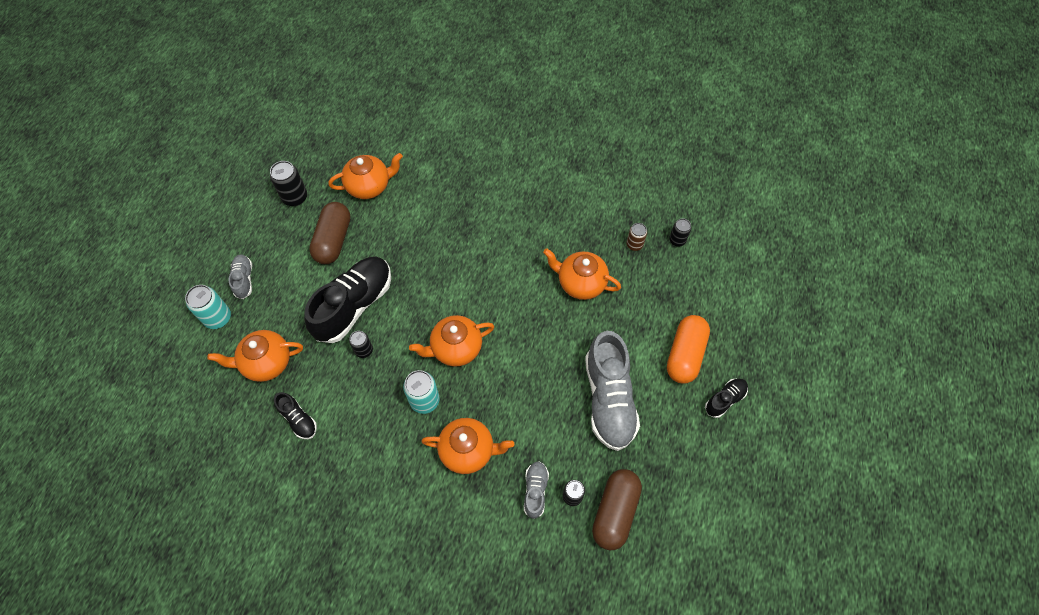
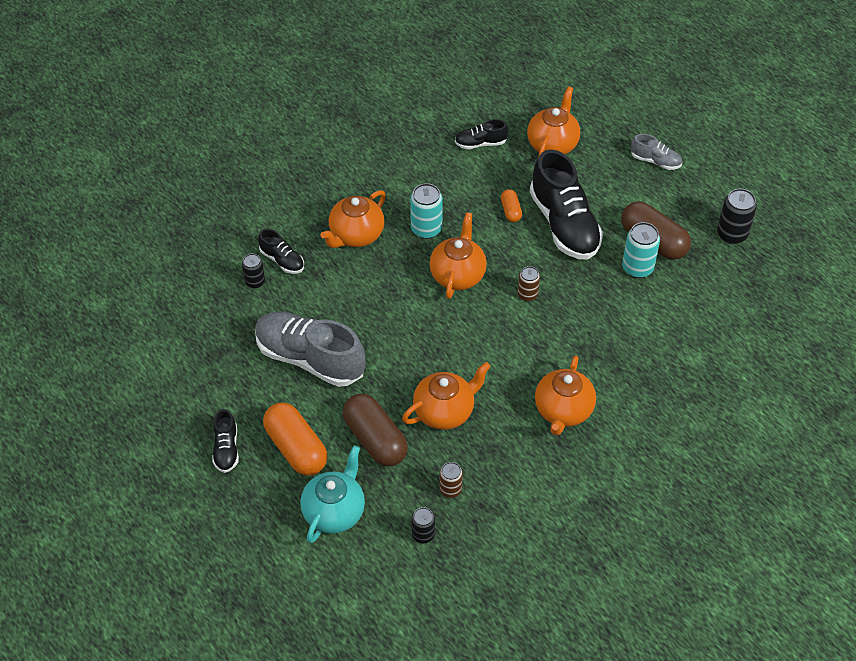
camera: 125 degrees right, 10 degrees down
(218, 318) = (626, 130): turquoise can -> turquoise can (637, 268)
(364, 350) = (511, 211): black can -> orange capsule
(369, 186) = (704, 299): orange teapot -> orange teapot (563, 411)
(441, 291) = (527, 294): none -> brown can
(535, 491) = (282, 260): grey shoe -> black shoe
(615, 512) = (216, 302): brown capsule -> brown capsule (375, 439)
(707, 299) = (334, 511): none -> turquoise teapot

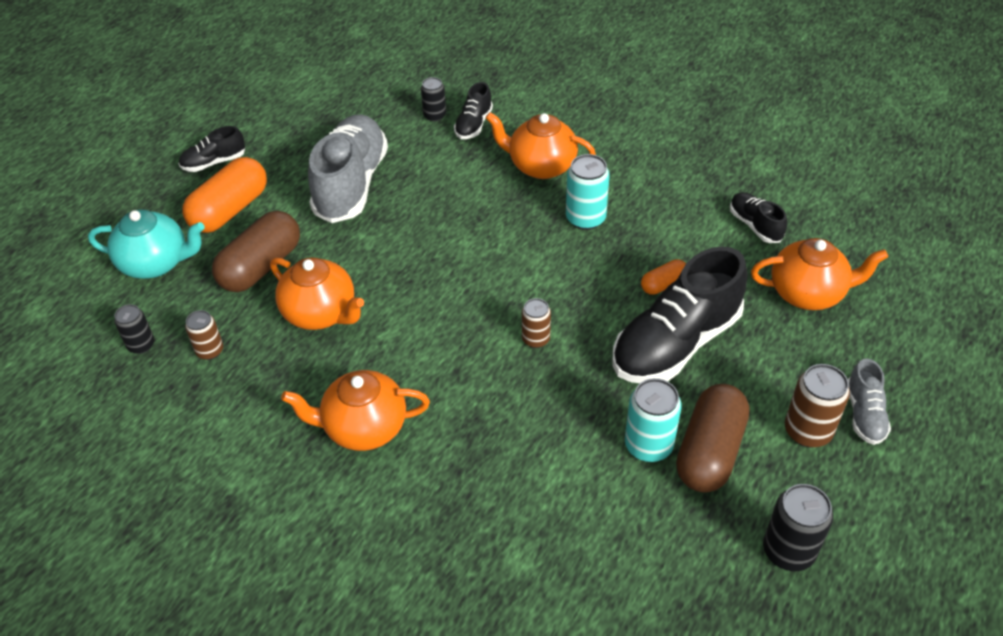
camera: 70 degrees right, 5 degrees down
(458, 275) = (531, 265): orange teapot -> none
(657, 191) = (807, 431): none -> brown can

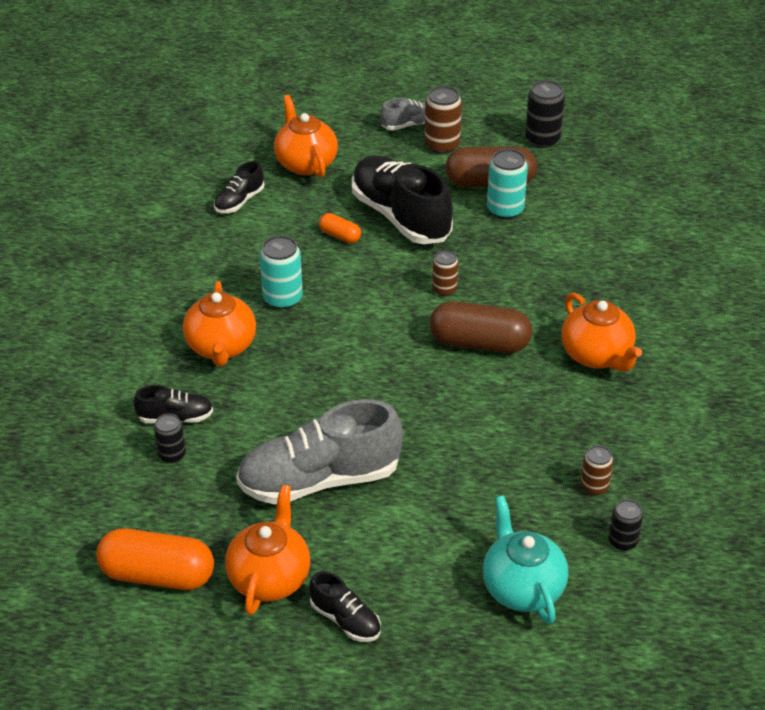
camera: 115 degrees left, 5 degrees down
(230, 210) = (412, 564): orange capsule -> orange capsule (157, 575)
(261, 266) = (474, 499): brown capsule -> brown capsule (479, 343)
(321, 313) = (502, 429): orange teapot -> orange teapot (270, 577)
(676, 343) = (400, 217): black shoe -> black shoe turned 150 degrees counterclockwise

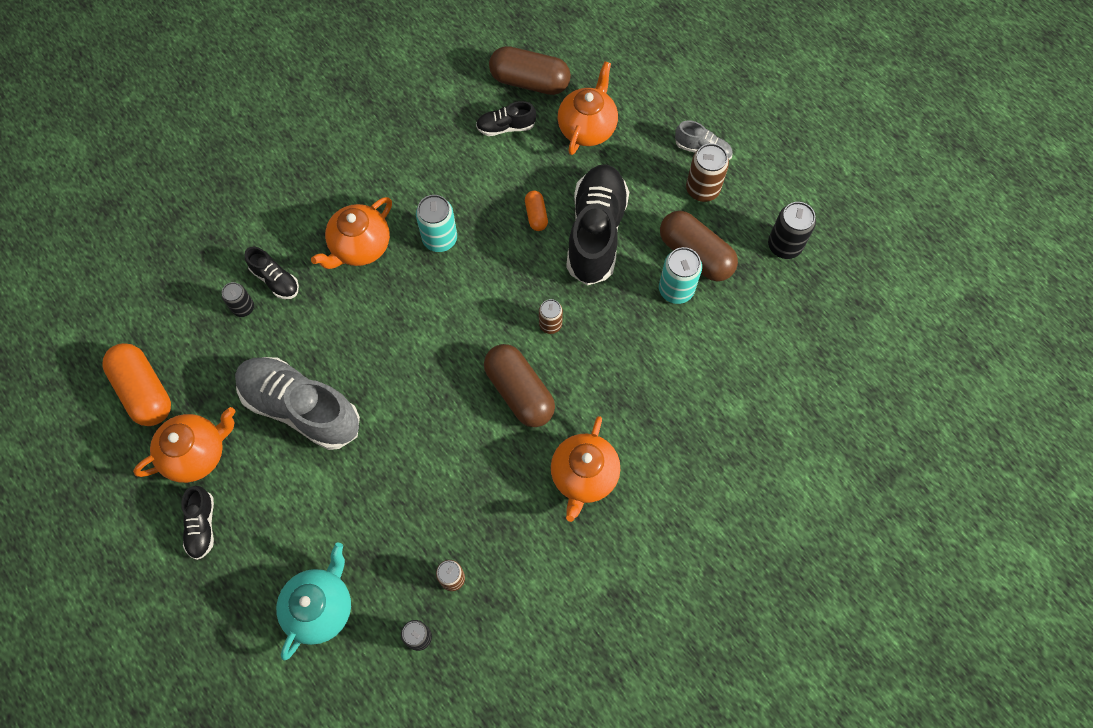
camera: 45 degrees right, 25 degrees up
(220, 164) = (529, 82): none -> brown capsule

